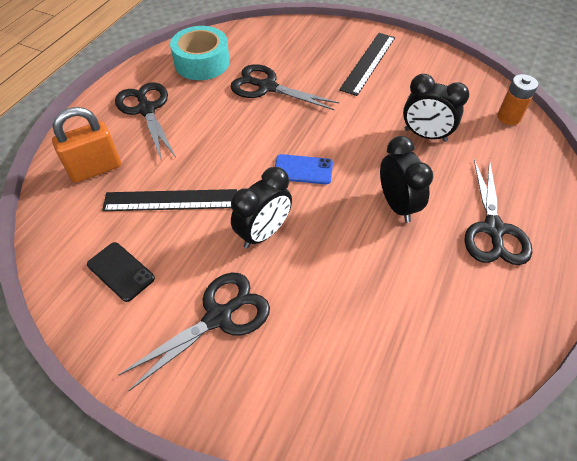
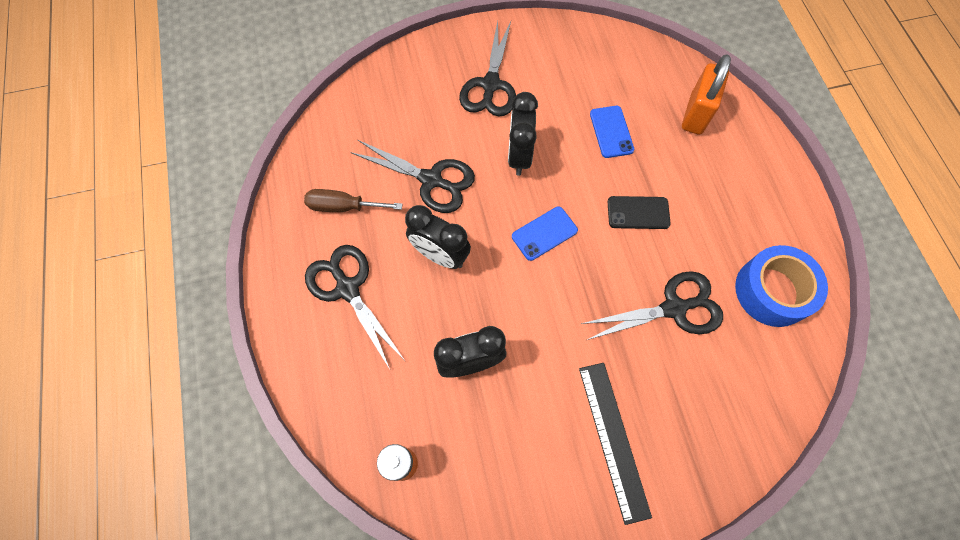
camera: 140 degrees right, 15 degrees up
(121, 271) = (580, 67): black phone -> black phone (638, 213)
(146, 109) = (739, 194): black scissors -> black scissors (431, 180)
(170, 200) = (611, 132): black ruler -> blue phone
(202, 62) = (772, 291): turquoise tape -> blue tape
(460, 298) = (343, 207): none -> brown screwdriver

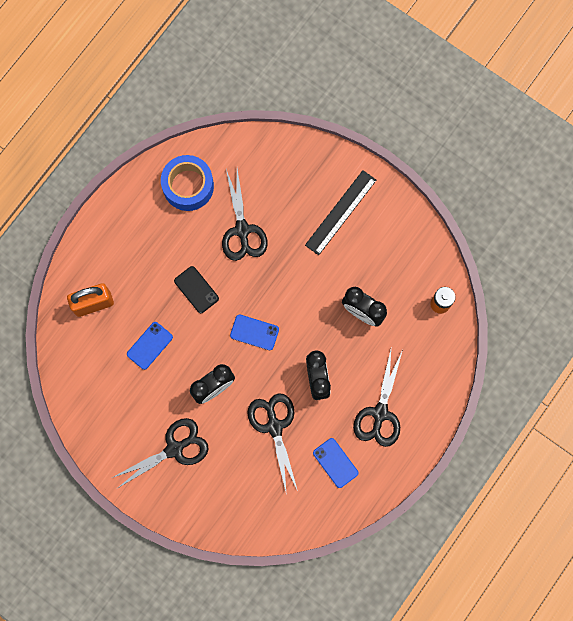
camera: 130 degrees left, 10 degrees up
(343, 207) = (335, 463): brown screwdriver -> blue phone
(674, 308) = (242, 230): black scissors -> black scissors turned 135 degrees counterclockwise

